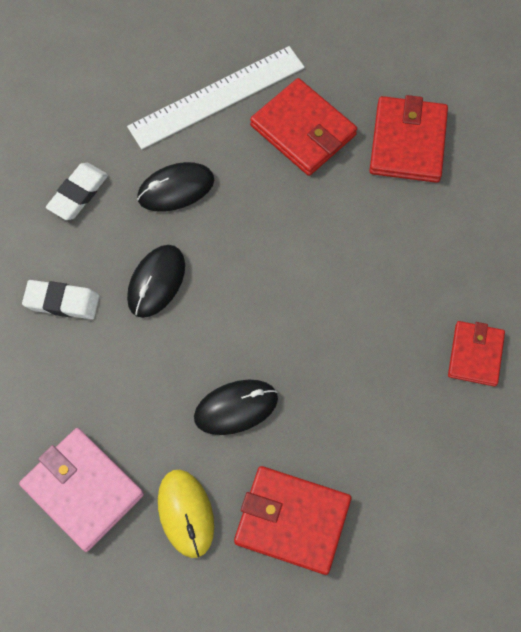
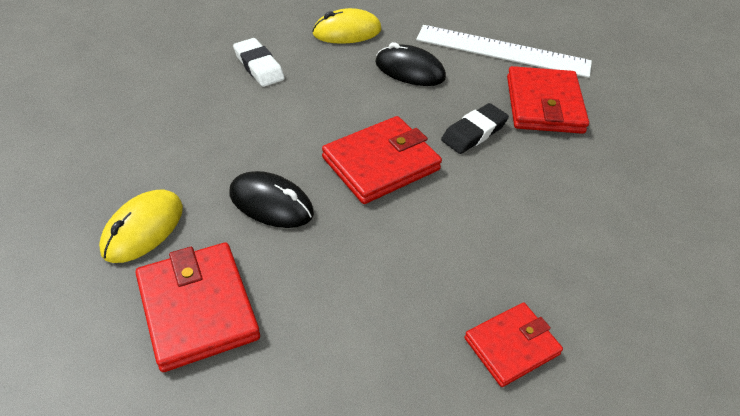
camera: 45 degrees right, 20 degrees down
(78, 194) = (347, 32): white eraser -> yellow mouse
(83, 490) = (113, 157): pink wallet -> none
(156, 282) = (327, 100): black mouse -> none
(287, 208) = (474, 132): none -> black eraser
(408, 142) = (625, 167): red wallet -> red wallet (381, 164)

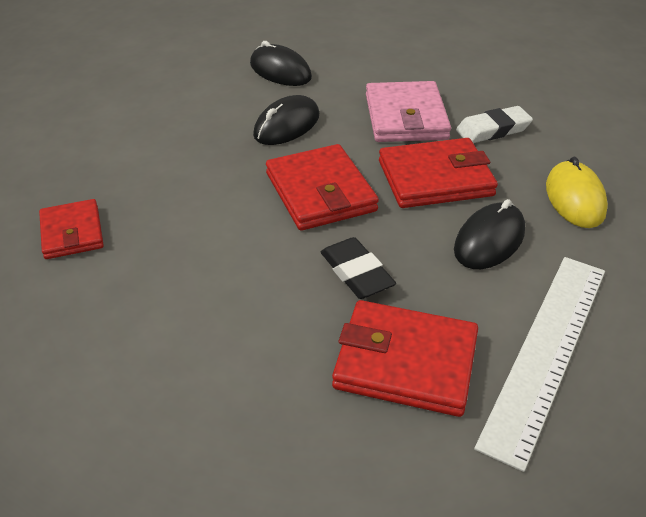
camera: 105 degrees right, 5 degrees down
(143, 229) = (280, 71): yellow mouse -> black mouse
(198, 308) = (196, 91): red wallet -> red wallet (435, 178)
(243, 118) = (405, 117): none -> pink wallet

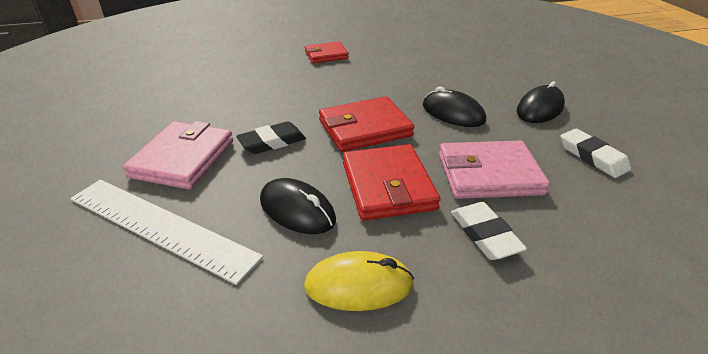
camera: 90 degrees right, 5 degrees down
(371, 61) = (592, 157): none -> white eraser
(405, 362) = (183, 159): red wallet -> pink wallet

